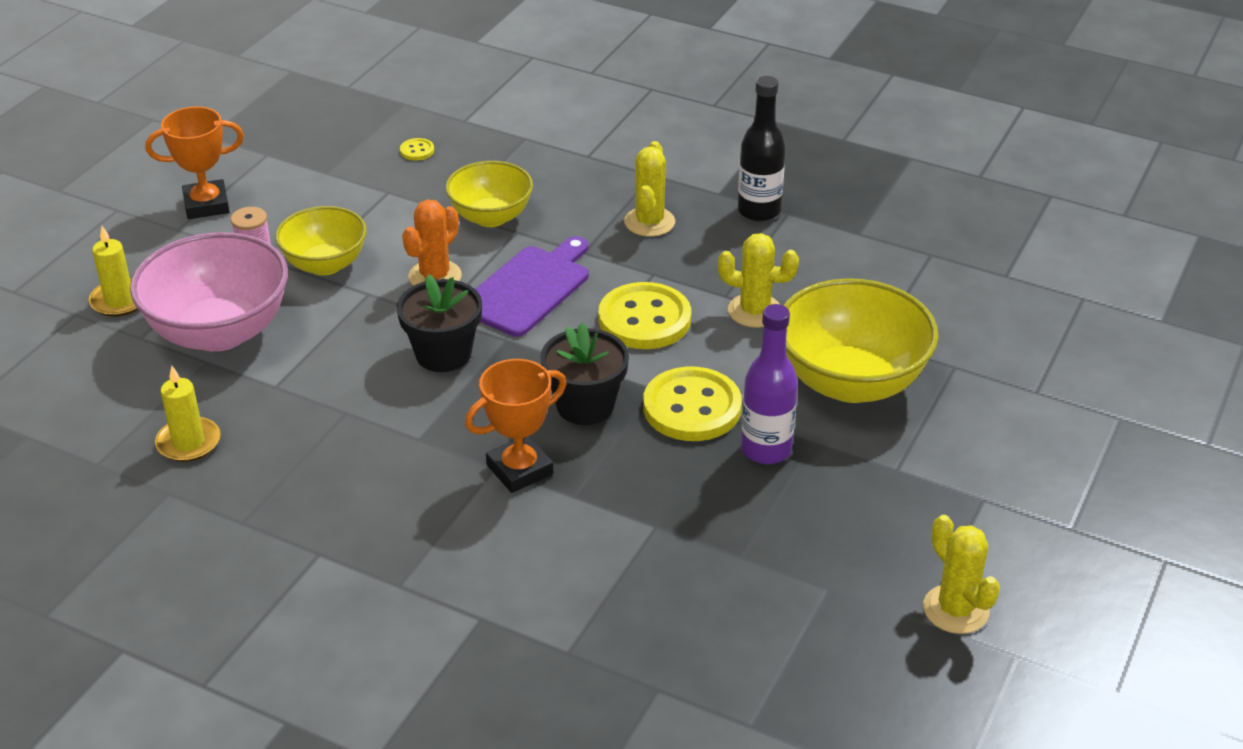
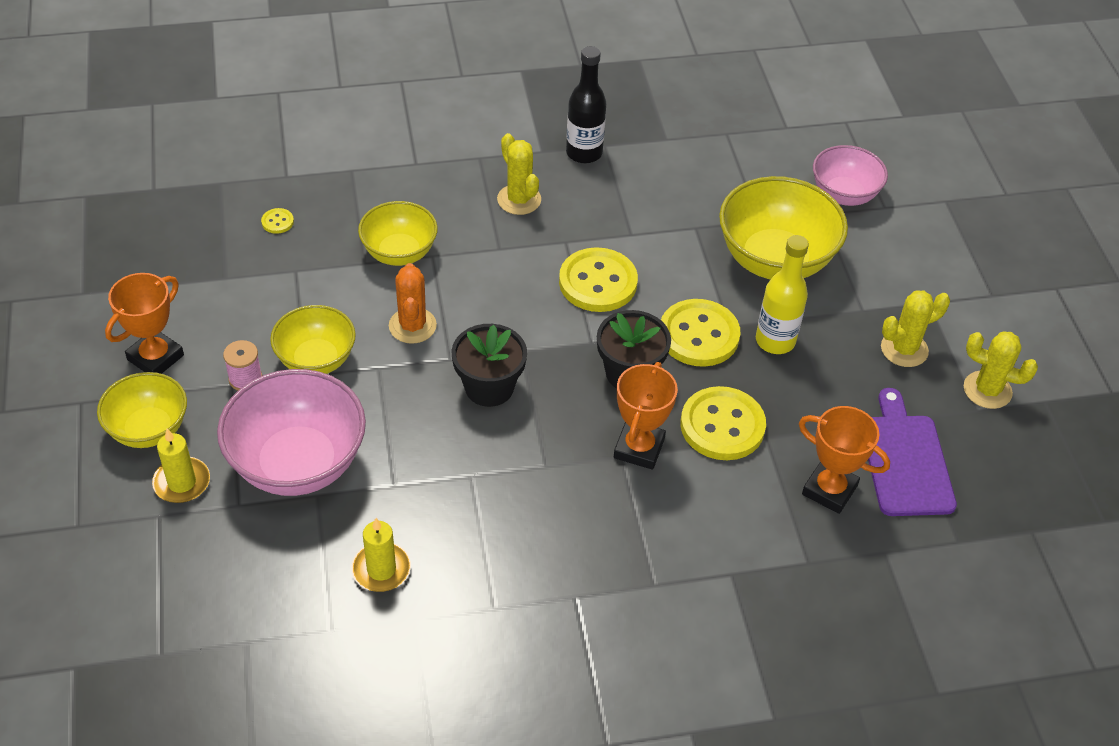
camera: 40 degrees left, 10 degrees up
(141, 252) = (149, 429): none -> yellow bowl
(528, 288) = (492, 300): purple cutting board -> purple cutting board (905, 460)
(623, 493) = (722, 426): none -> yellow button
(666, 603) = (829, 490): none -> orange trophy
(754, 311) = (662, 237): yellow cactus -> yellow cactus (904, 349)
(766, 449) = (775, 341): purple bottle -> yellow bottle
(1000, 360) = (844, 194): none -> pink bowl

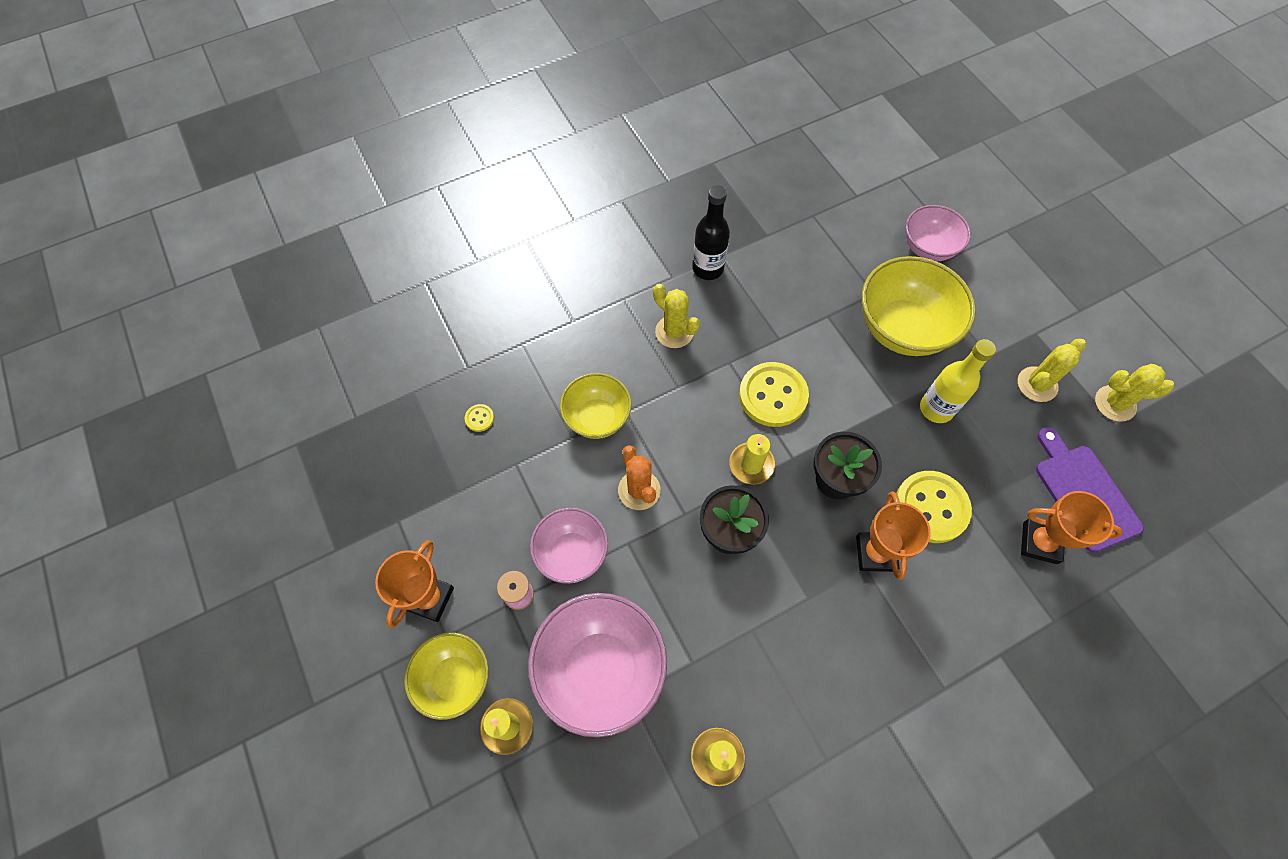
camera: 15 degrees left, 15 degrees up
(316, 360) = (572, 553): yellow bowl -> pink bowl
(543, 336) = (751, 464): none -> yellow candle
(699, 335) = (875, 423): yellow button -> none

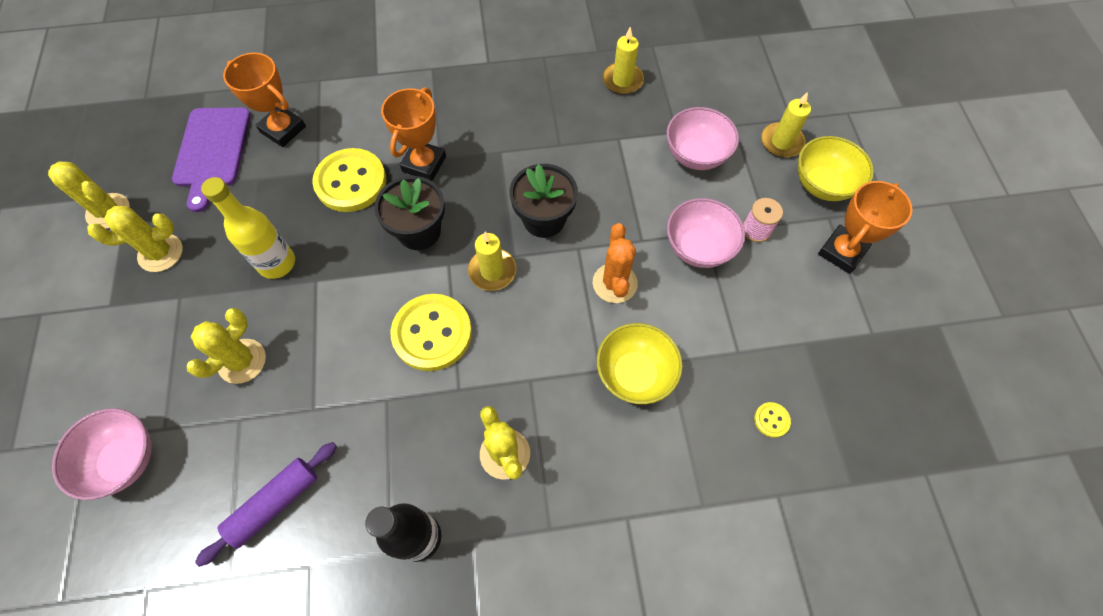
camera: 160 degrees left, 0 degrees up
(600, 669) = (695, 155): pink bowl -> pink bowl, size x0.62
(812, 256) = (275, 503): none -> purple rolling pin
(902, 329) = (242, 361): yellow bowl -> yellow cactus

